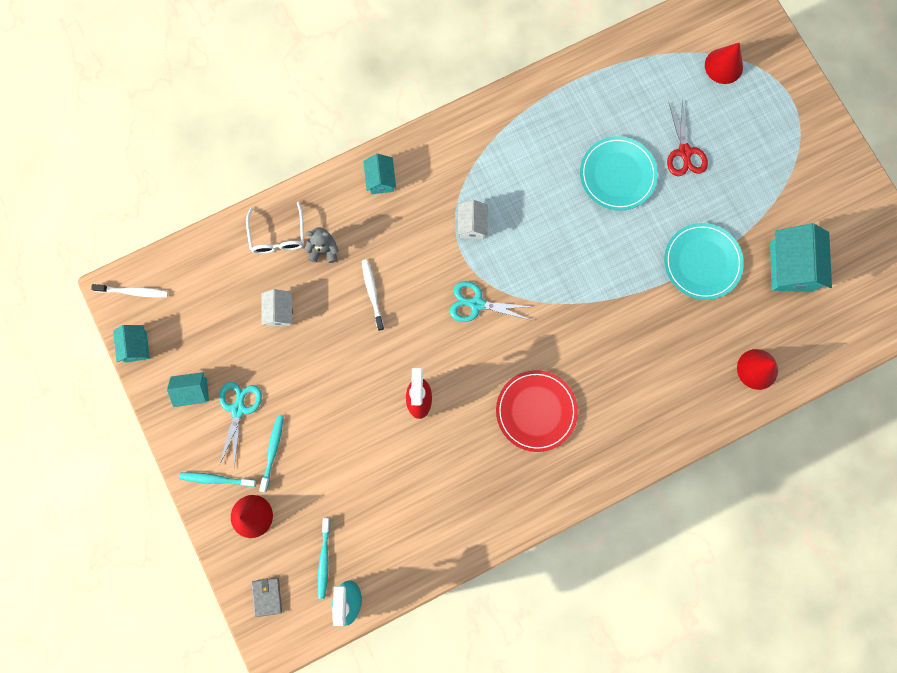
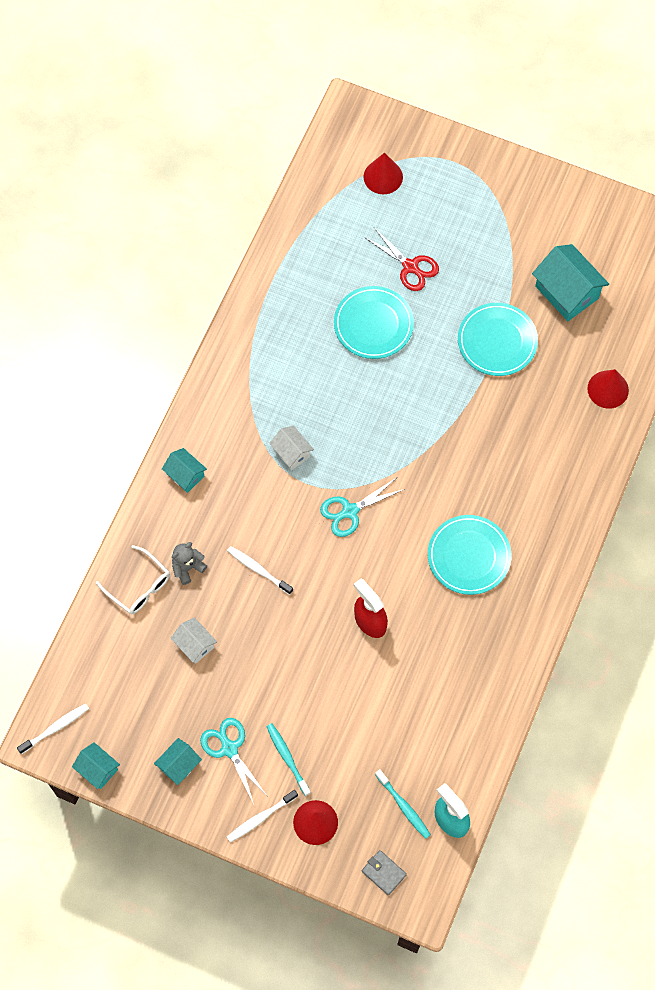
camera: 40 degrees left, 10 degrees down
(216, 479) = (260, 818): turquoise toothbrush -> white toothbrush
(536, 411) = (469, 556): red plate -> turquoise plate

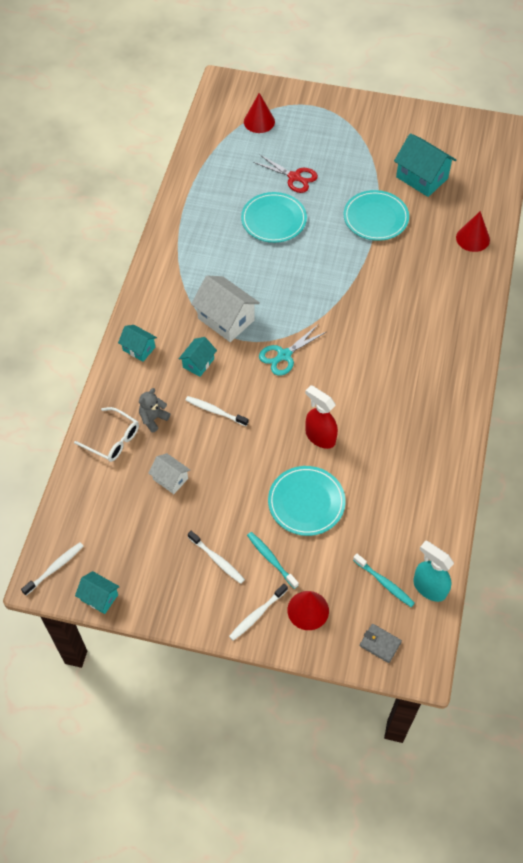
camera: 10 degrees left, 10 degrees down
(179, 765) = (174, 581): turquoise house -> turquoise house (198, 363)
(229, 748) = (217, 560): turquoise scissors -> white toothbrush
(291, 452) = (226, 319): white house -> white house, size x1.76
(469, 556) = (392, 374): turquoise plate -> turquoise plate (306, 502)

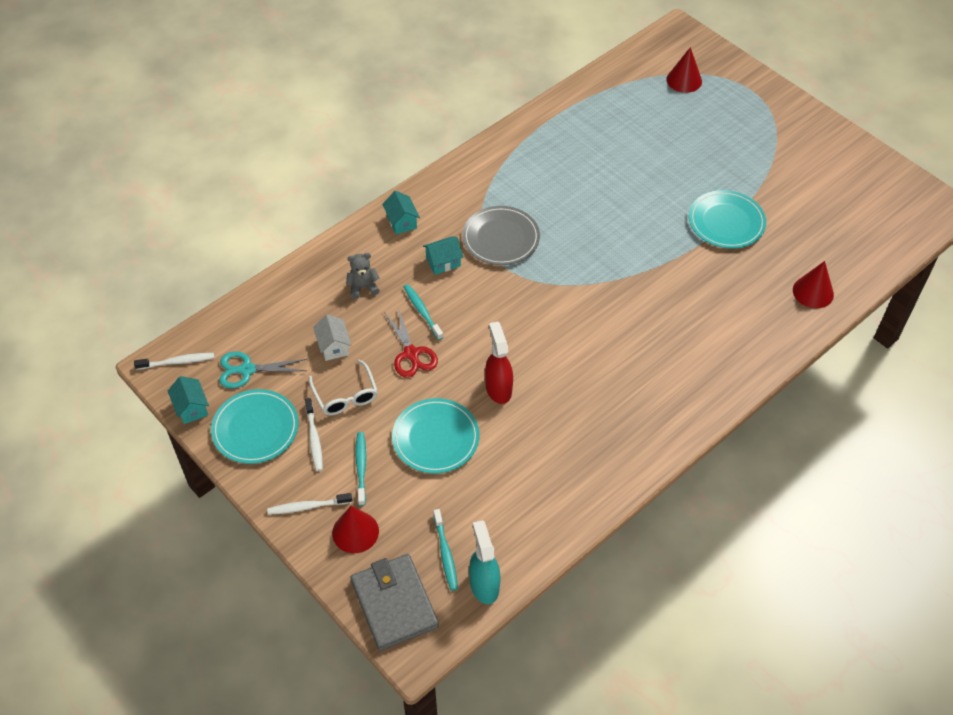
camera: 35 degrees right, 5 degrees down
(112, 439) = (313, 285): white glasses -> white glasses (345, 395)
(215, 411) = (422, 311): white toothbrush -> turquoise toothbrush
(226, 319) = (501, 238): white house -> grey plate
(273, 220) = (622, 174): turquoise plate -> turquoise plate (255, 428)
(284, 355) = (527, 298): turquoise scissors -> turquoise scissors (247, 370)
(294, 177) = (675, 146): red scissors -> red scissors (411, 354)
(380, 644) = (394, 604): grey wallet -> grey wallet, size x2.11
(422, 178) = (807, 209): turquoise house -> none

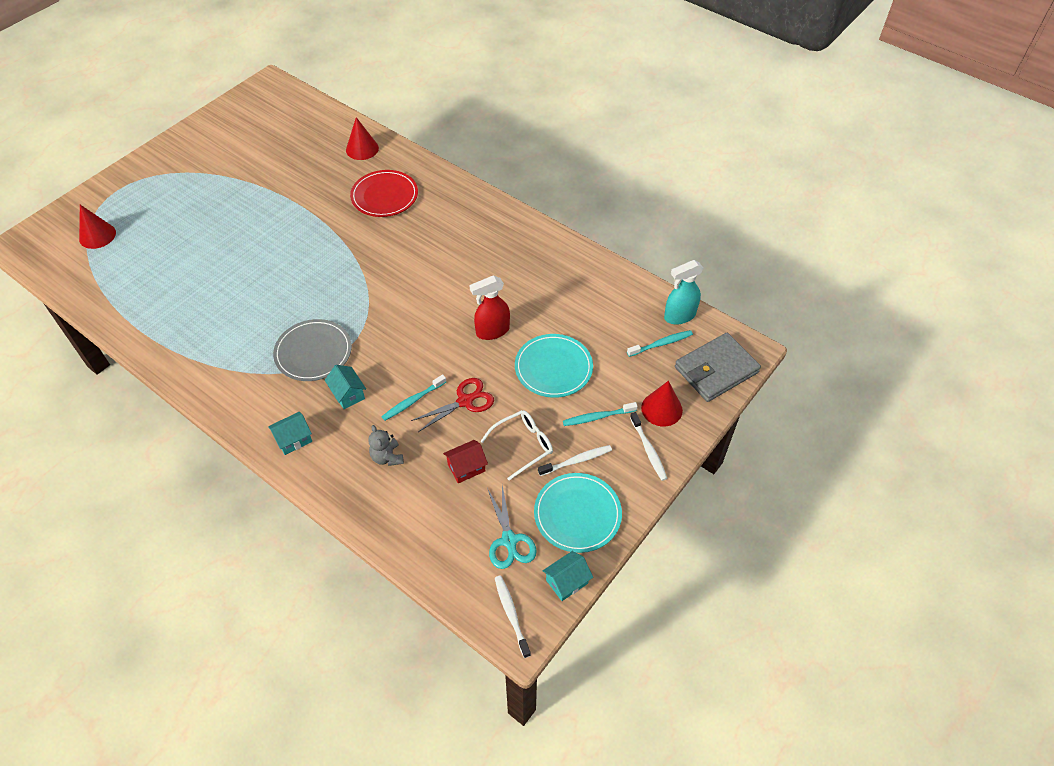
camera: 100 degrees left, 0 degrees up
(333, 346) = (466, 467): white house -> red house
(725, 308) = (384, 196): none -> red plate
(726, 222) = (288, 199): turquoise plate -> none

